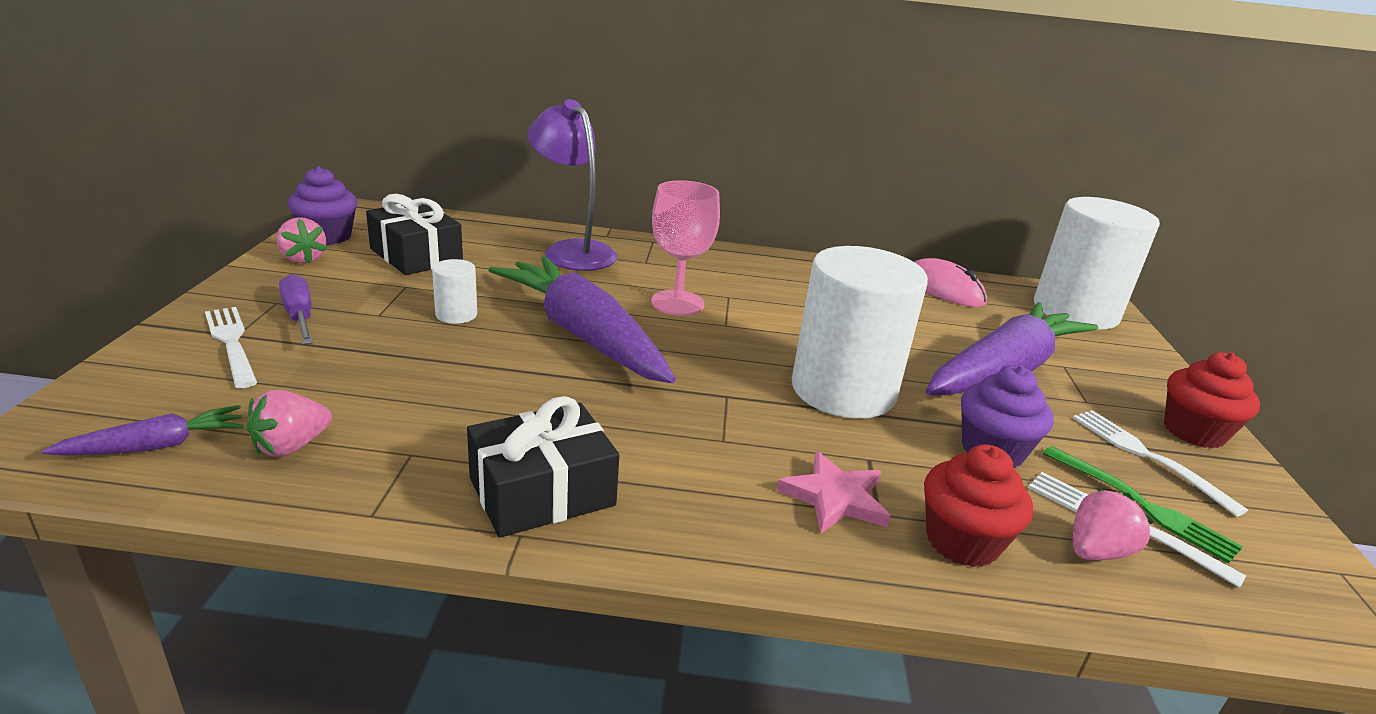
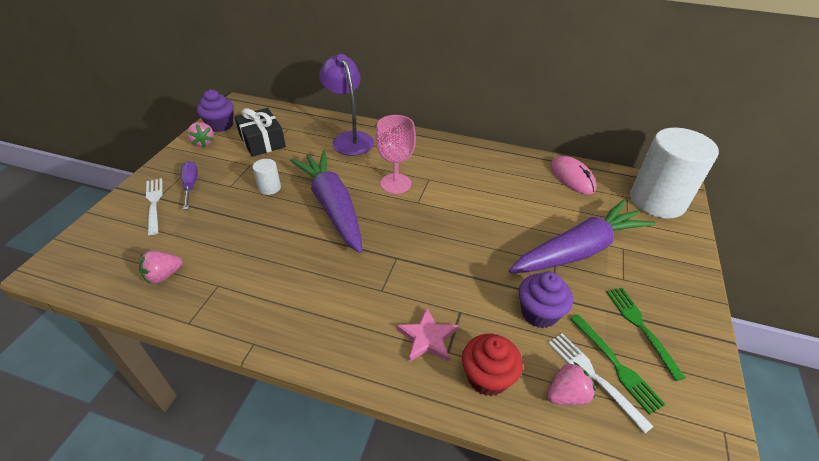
camera: 15 degrees right, 15 degrees up
(156, 446) = (105, 270): purple carrot -> none
(542, 492) = (273, 317): black gift -> none
(843, 390) = (467, 259): white cylinder -> none
(1146, 456) = (640, 327): white fork -> green fork
(1193, 432) = (686, 310): red cupcake -> none

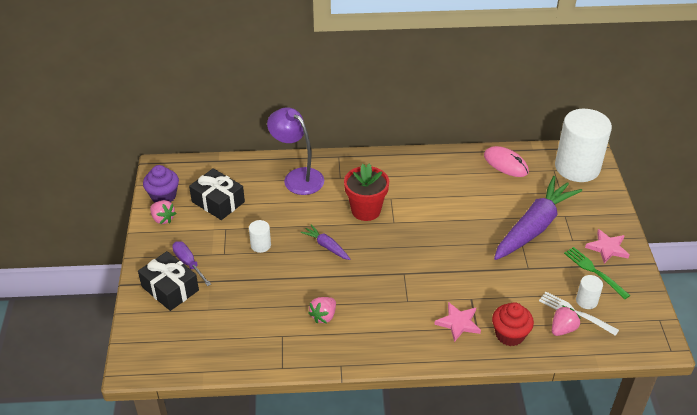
camera: 20 degrees left, 0 degrees up
(154, 203) = (170, 288): white fork -> black gift
(164, 275) = (233, 342): pink strawberry -> pink strawberry (323, 316)
(332, 206) = (326, 246): purple carrot -> purple carrot, size x0.44
(395, 183) = (366, 210): pink goblet -> red flower pot
(539, 313) = (525, 282): purple cupcake -> none
(616, 365) = (586, 301): green fork -> white cylinder
(669, 302) = (607, 248): none -> pink star

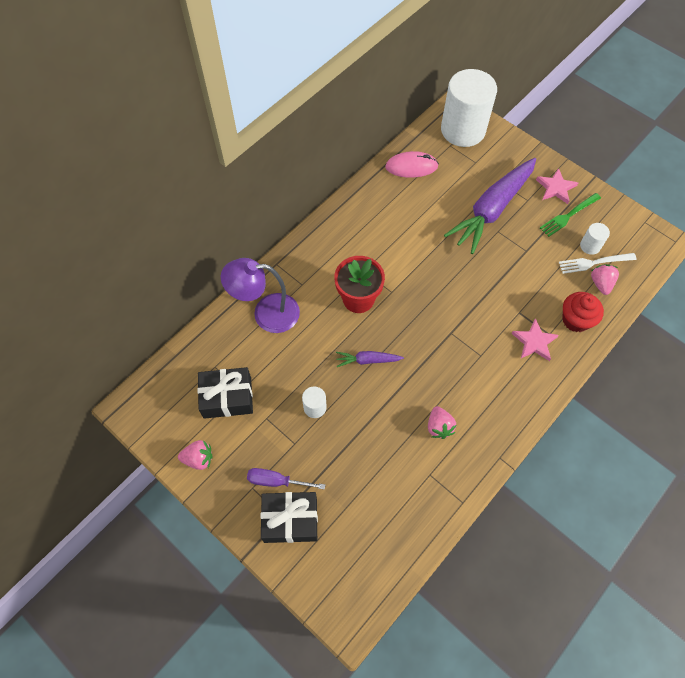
camera: 45 degrees left, 20 degrees up
(163, 196) = (170, 435): purple cupcake -> none
(534, 227) = (492, 210): purple carrot -> purple carrot turned 135 degrees counterclockwise
(594, 271) = (568, 216): green fork -> green fork turned 45 degrees counterclockwise

